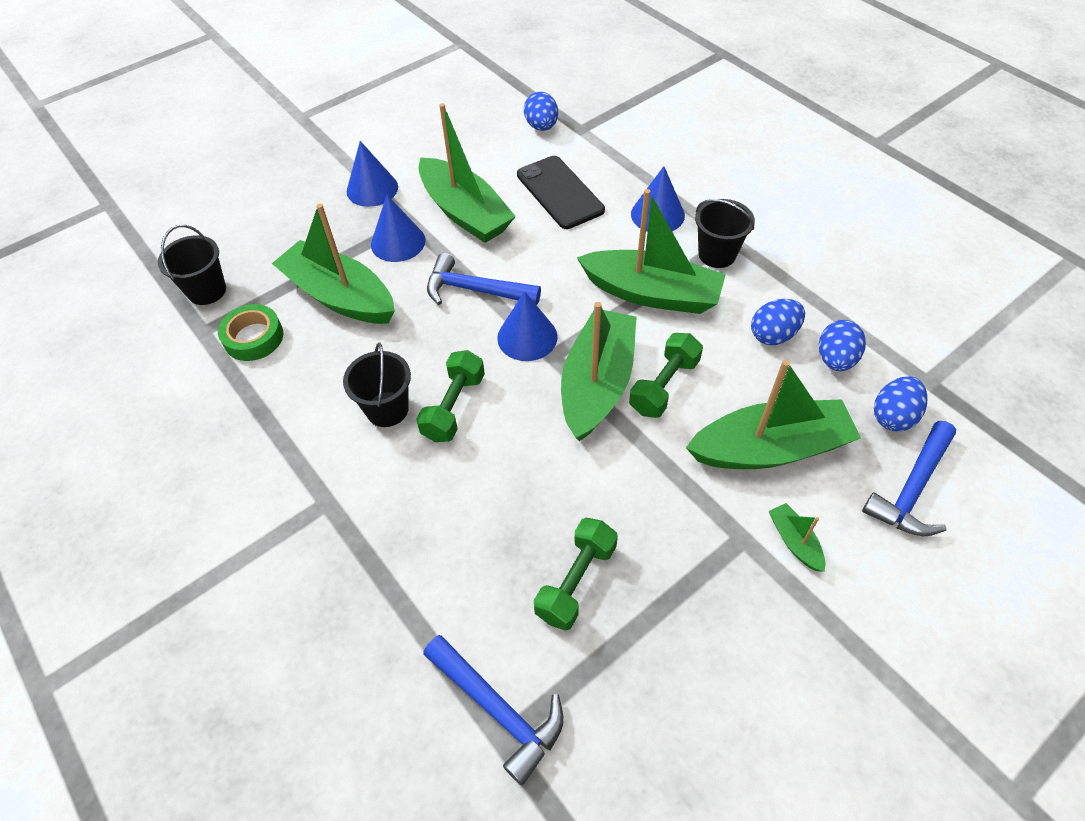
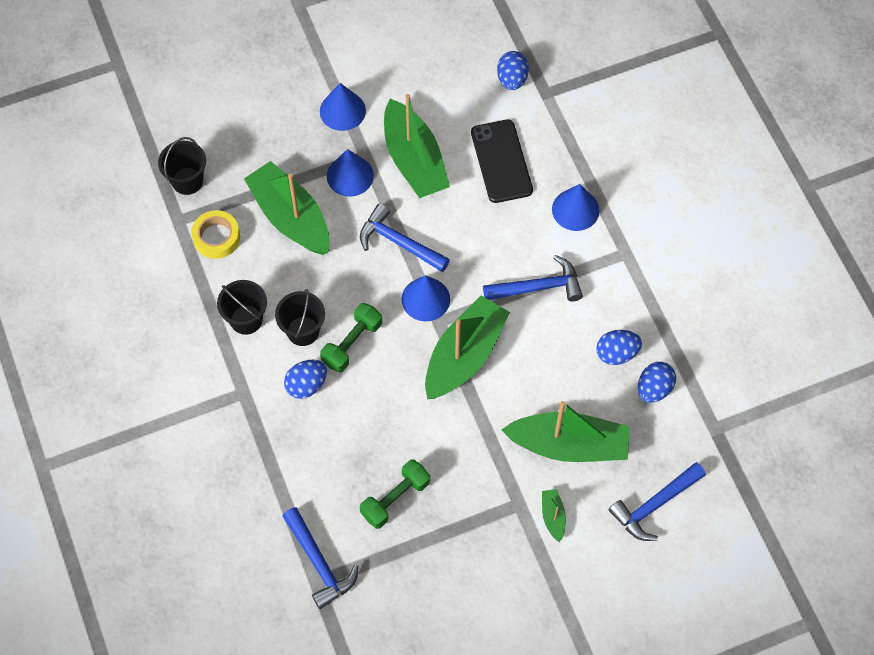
camera: 15 degrees right, 10 degrees up
(253, 337) = (216, 237): green tape -> yellow tape
(652, 293) = (538, 287): green boat -> blue hammer
(664, 386) = (513, 372): green dumbbell -> none
(717, 254) = (607, 265): black bucket -> black bucket (246, 319)
(893, 416) = (672, 447): blue egg -> blue egg (306, 385)

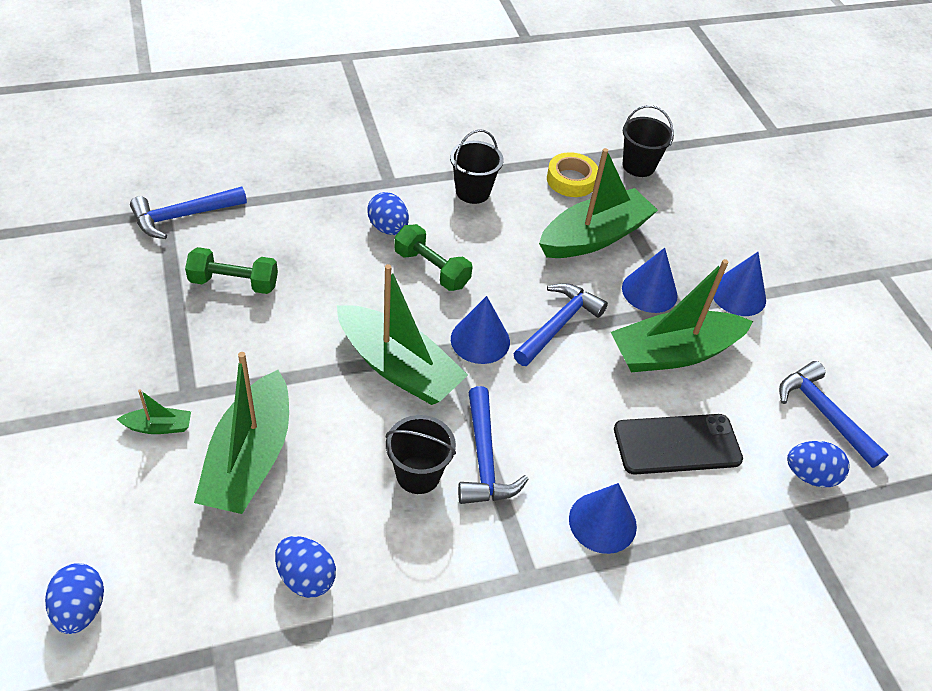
camera: 90 degrees right, 15 degrees down
(303, 331) = (453, 232): black bucket -> black bucket (418, 474)
(395, 499) = (234, 283): green dumbbell -> green dumbbell turned 45 degrees counterclockwise
(616, 353) = (370, 538): blue egg -> blue egg (81, 609)
(654, 505) = (132, 547): blue hammer -> blue hammer (824, 414)

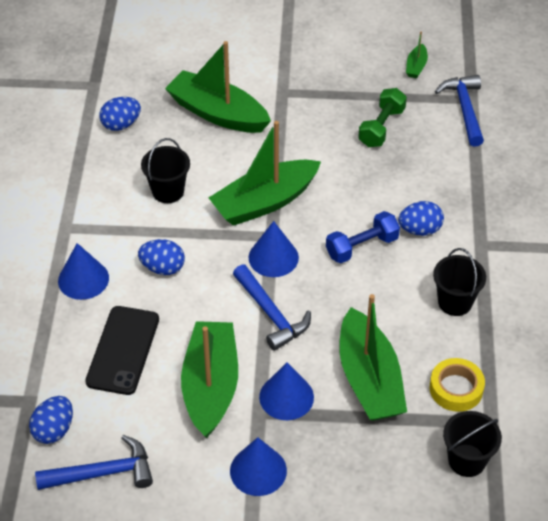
camera: 115 degrees right, 0 degrees up
(81, 609) = (149, 36): blue egg -> blue egg (163, 268)
(159, 426) = (261, 76): green boat -> green boat (416, 66)
(431, 269) = (362, 247): green dumbbell -> blue dumbbell
(484, 458) = (164, 229): blue hammer -> none

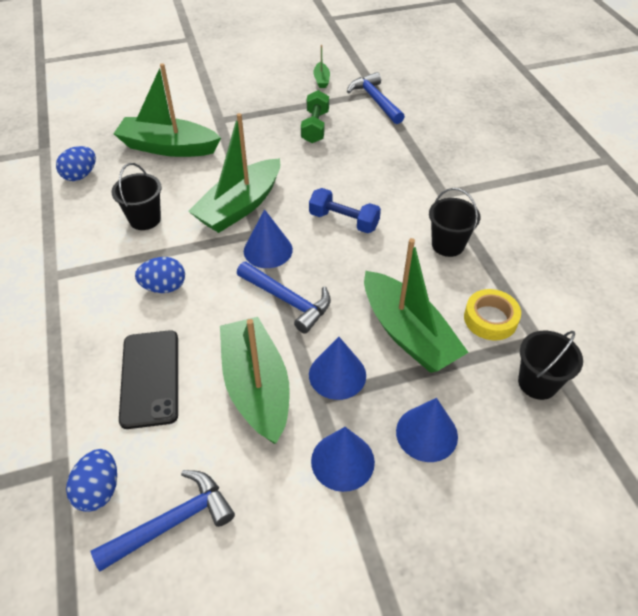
camera: 20 degrees left, 0 degrees up
(83, 279) = (85, 319): blue cone -> blue cone (426, 433)
(362, 247) = (344, 221): blue dumbbell -> blue dumbbell turned 75 degrees clockwise
(420, 230) = (386, 195): blue egg -> none

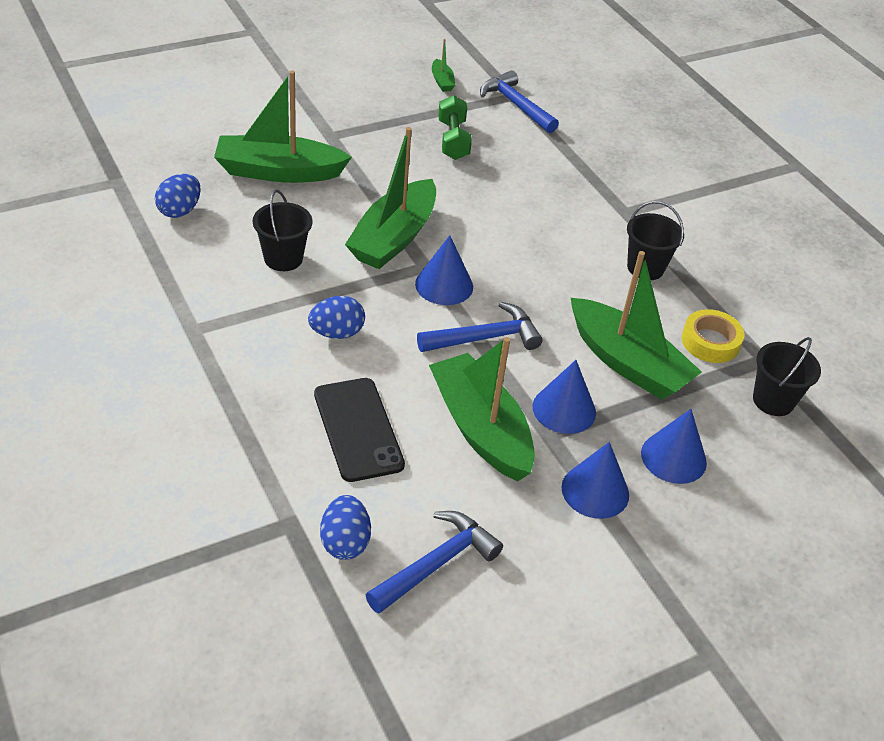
camera: 15 degrees left, 5 degrees down
(287, 300) = (485, 338): blue hammer -> blue hammer turned 45 degrees counterclockwise
(344, 221) = (521, 248): blue dumbbell -> none

